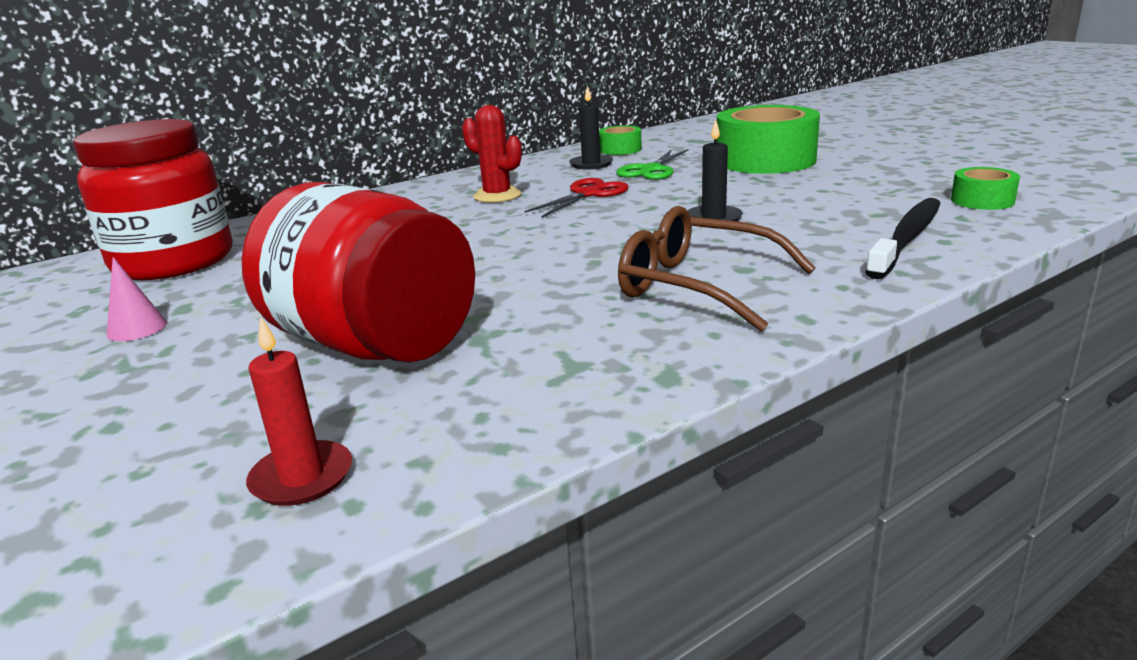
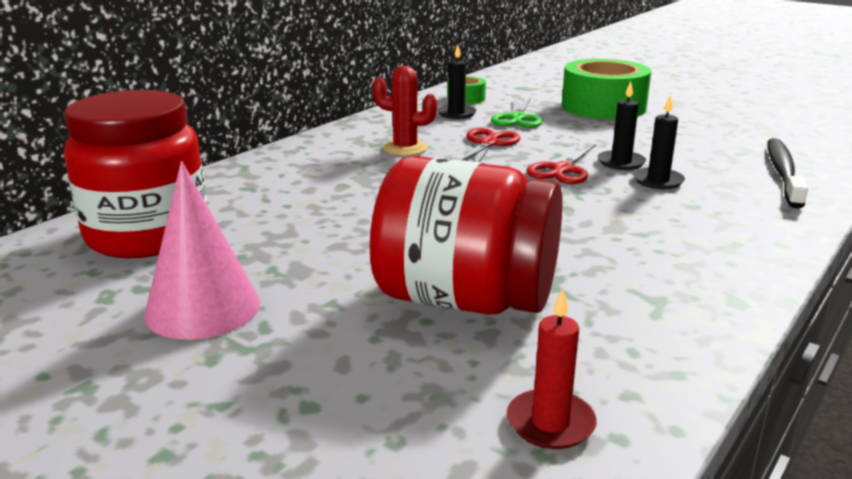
camera: 20 degrees left, 0 degrees up
(137, 328) = (203, 308): pink cone -> pink cone, size x2.02
(636, 223) = (562, 170): none -> red scissors
(698, 286) = (675, 223): brown glasses -> none
(734, 240) = (658, 181): none -> black candle
(982, 200) = (801, 138): green tape -> none

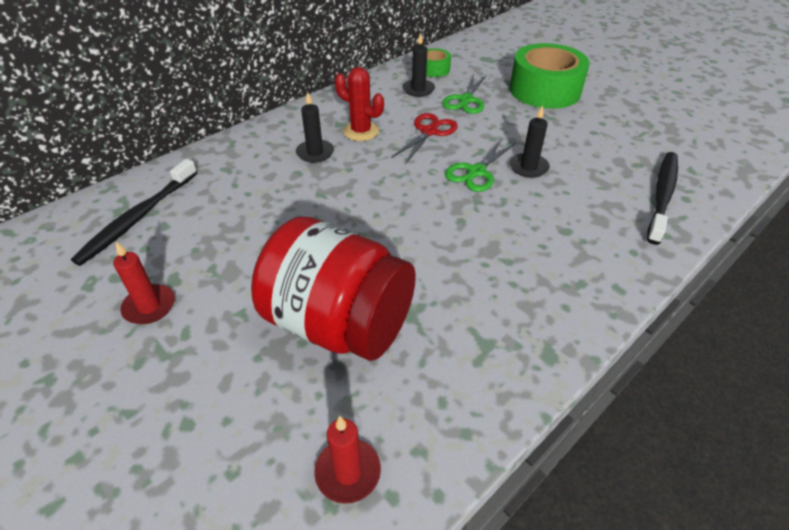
camera: 10 degrees right, 20 degrees up
(148, 235) = (137, 218): red jar -> black toothbrush
(203, 308) = (149, 306): pink cone -> red candle
(562, 170) = (476, 172): red scissors -> green scissors
(658, 181) = (549, 195): black candle -> black candle (315, 153)

